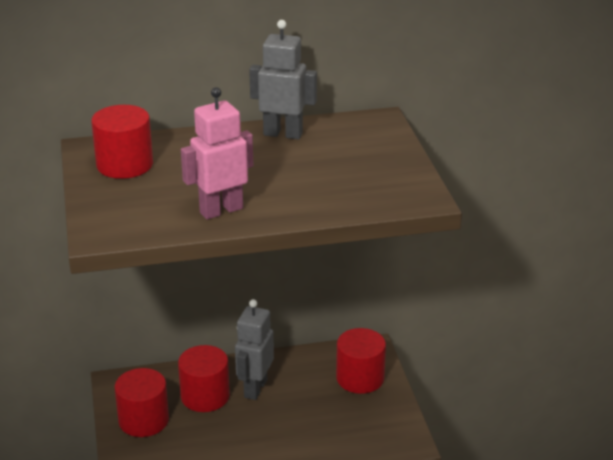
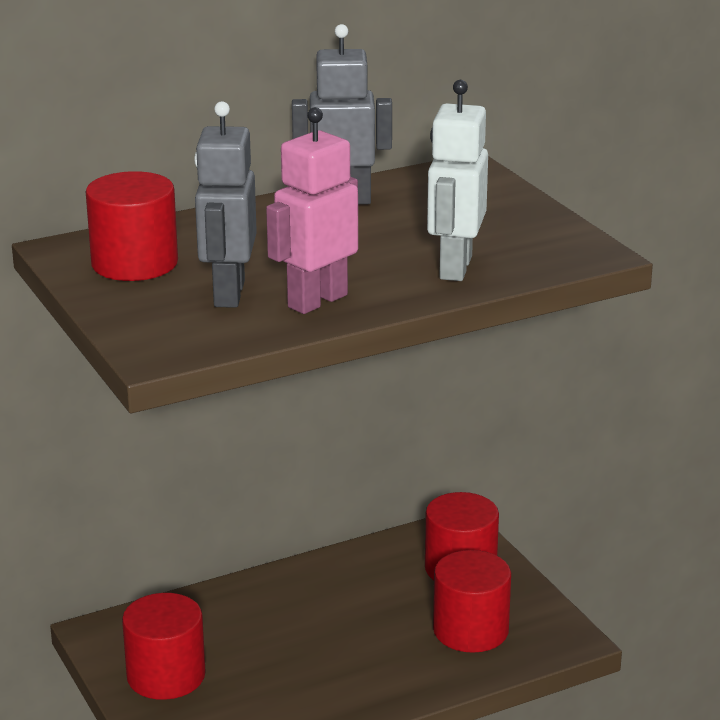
camera: 15 degrees left, 5 degrees down
(205, 396) = (244, 628): red cylinder -> red cylinder (470, 630)
(255, 388) = (314, 606): grey robot -> grey robot (228, 294)
(325, 197) = (454, 268): none -> white robot

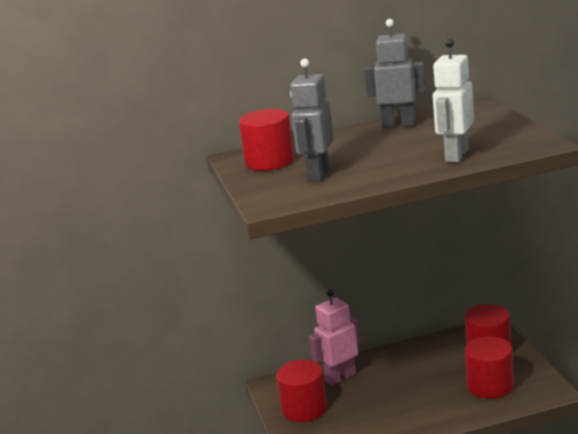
camera: 15 degrees right, 5 degrees down
(317, 301) = (368, 176): pink robot -> pink robot (340, 377)

